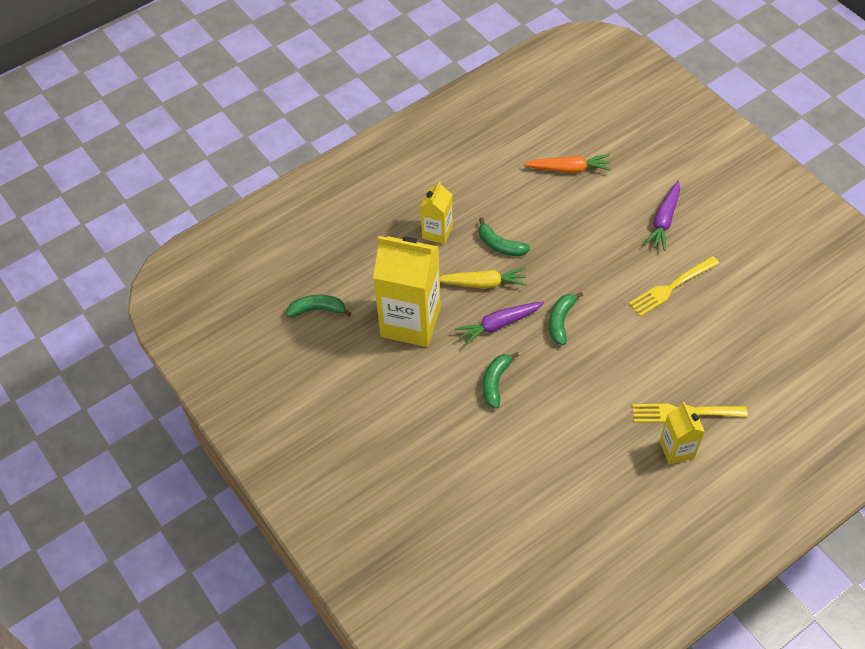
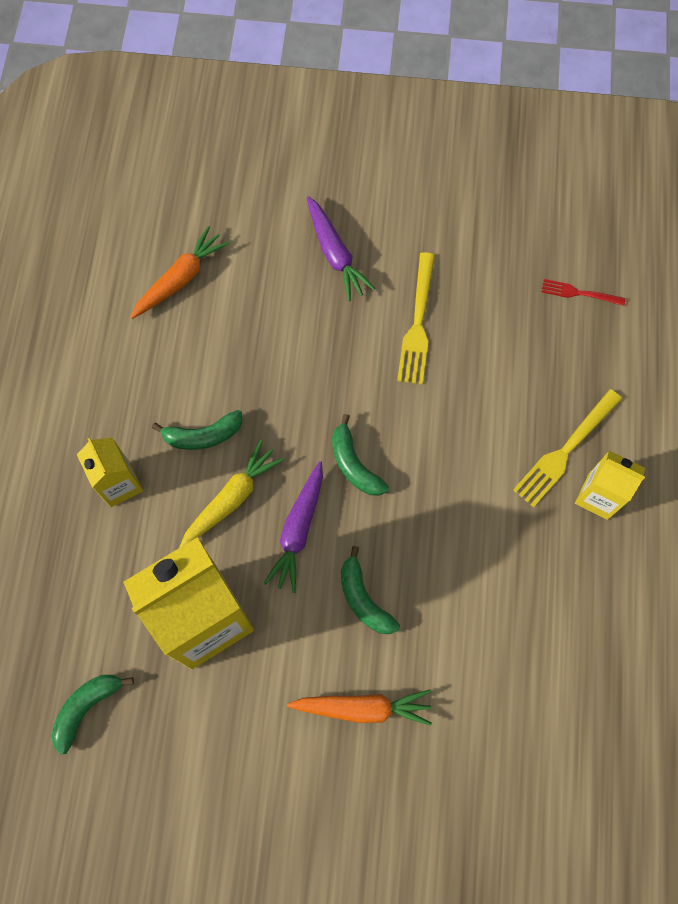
camera: 50 degrees left, 15 degrees up
(440, 427) = (362, 708): none -> orange carrot
(784, 348) = (579, 293): none -> red fork

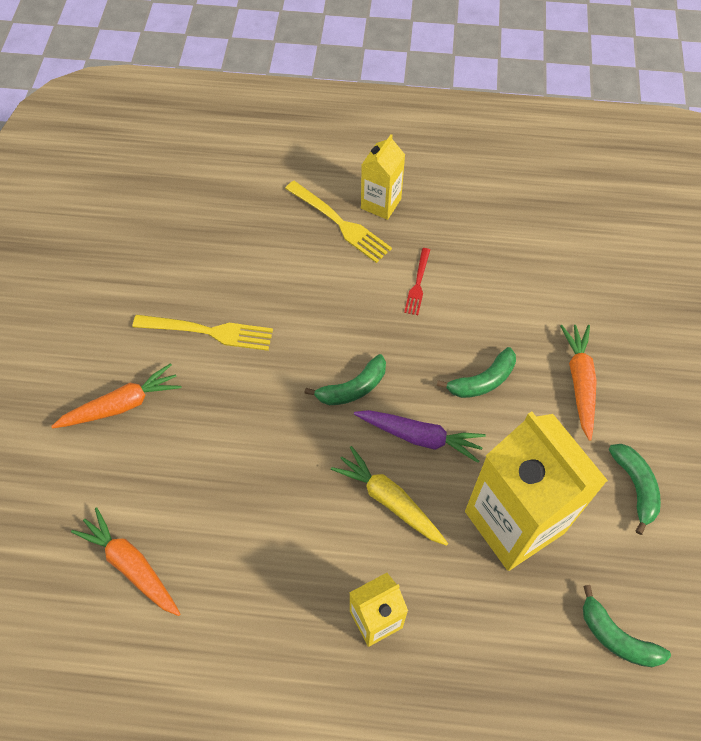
camera: 90 degrees left, 10 degrees down
(203, 435) = (321, 532): green banana -> green banana (635, 487)
(335, 254) = (121, 405): purple carrot -> orange carrot
(579, 293) = (190, 204): red fork -> red fork (418, 284)

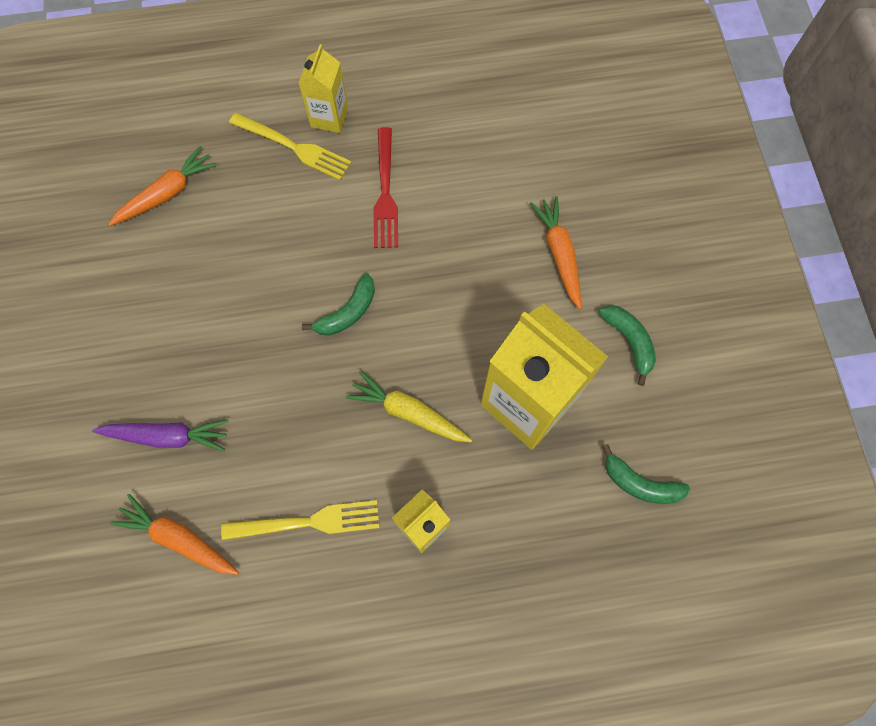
camera: 15 degrees left, 10 degrees up
(121, 405) = (125, 385): orange carrot -> orange carrot (167, 193)
(208, 331) = (191, 290): yellow fork -> yellow fork (308, 522)
(418, 284) = (385, 192): red fork -> red fork, size x1.70
(419, 437) = (422, 344): purple carrot -> purple carrot (167, 436)
(482, 381) = (469, 275): green banana -> none

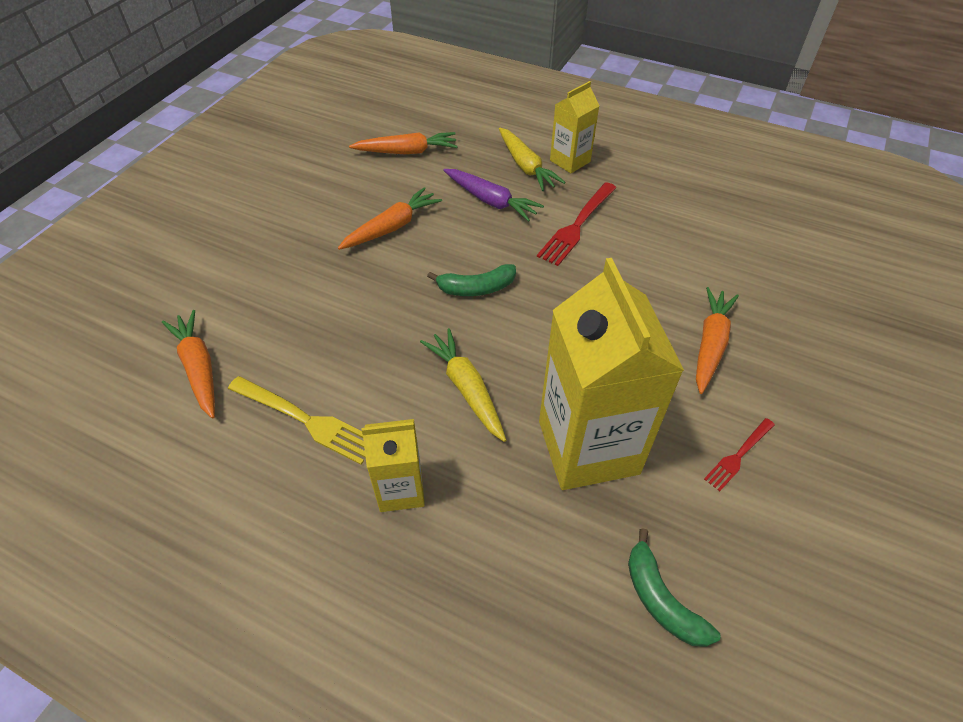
camera: 35 degrees right, 20 degrees down
(167, 436) = (261, 294): purple carrot -> purple carrot (490, 201)
(225, 293) = (392, 227): none -> orange carrot
(294, 147) = (526, 166): yellow fork -> yellow carrot
(629, 341) = (738, 455): green banana -> red fork

